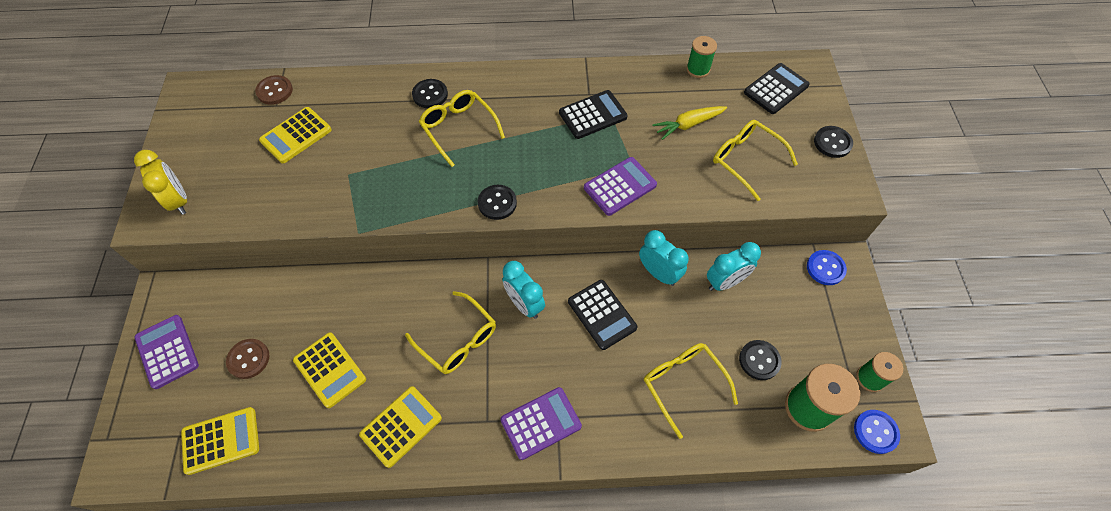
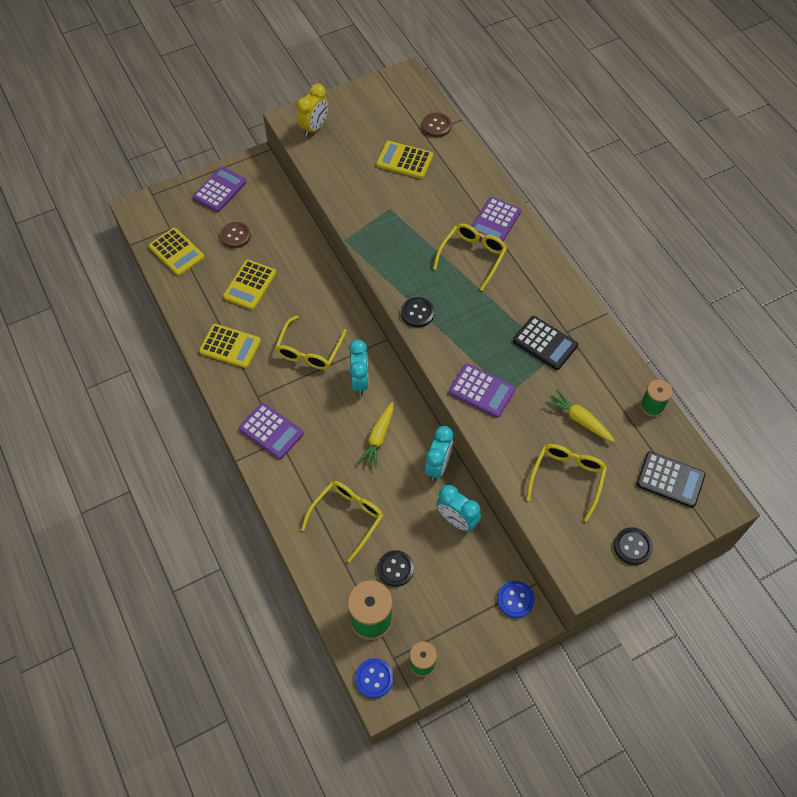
camera: 65 degrees right, 0 degrees up
(430, 95) = (494, 222): black button -> purple calculator
(524, 304) = (360, 381): turquoise clock -> turquoise clock turned 150 degrees clockwise
(602, 314) = (378, 438): black calculator -> yellow carrot

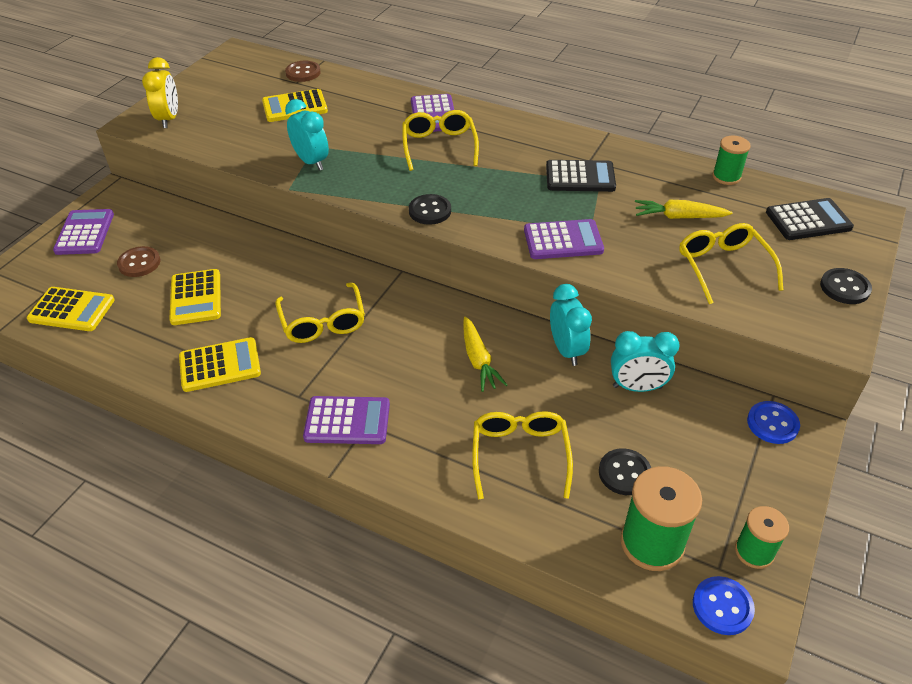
camera: 35 degrees left, 15 degrees down
(360, 381) = (407, 320): turquoise clock -> turquoise clock (311, 162)

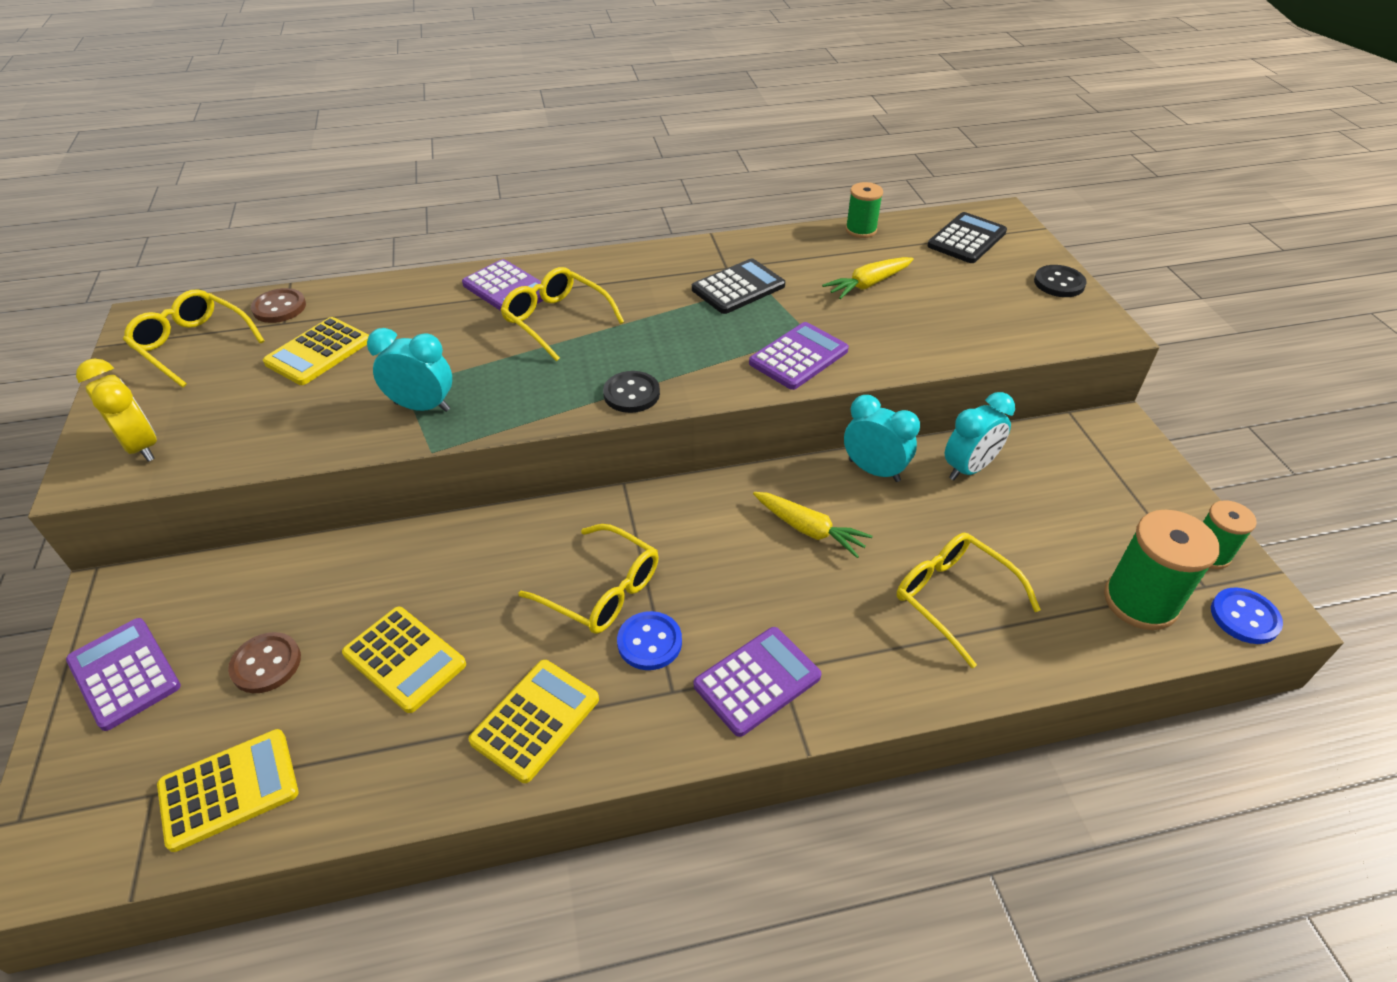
camera: 40 degrees left, 0 degrees up
(624, 473) = (1050, 554): black button -> none
(723, 267) = (956, 312): yellow glasses -> yellow glasses (193, 345)
(772, 424) = (1096, 436): blue button -> blue button (649, 642)

